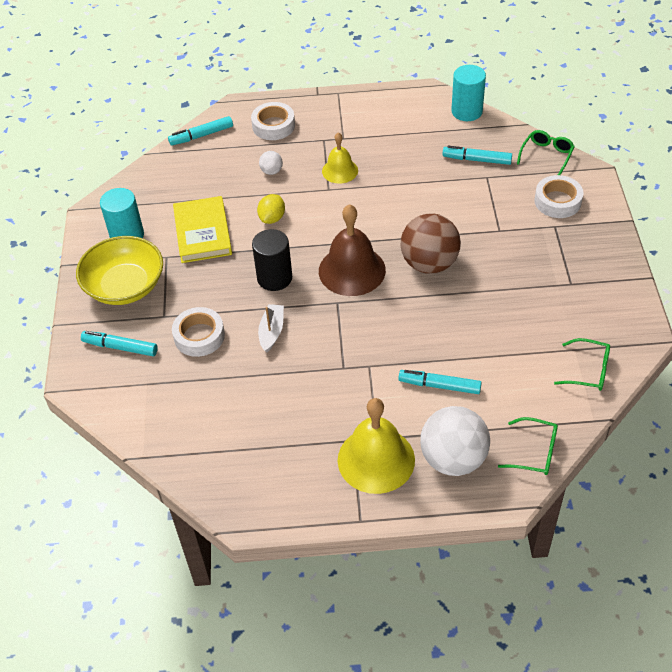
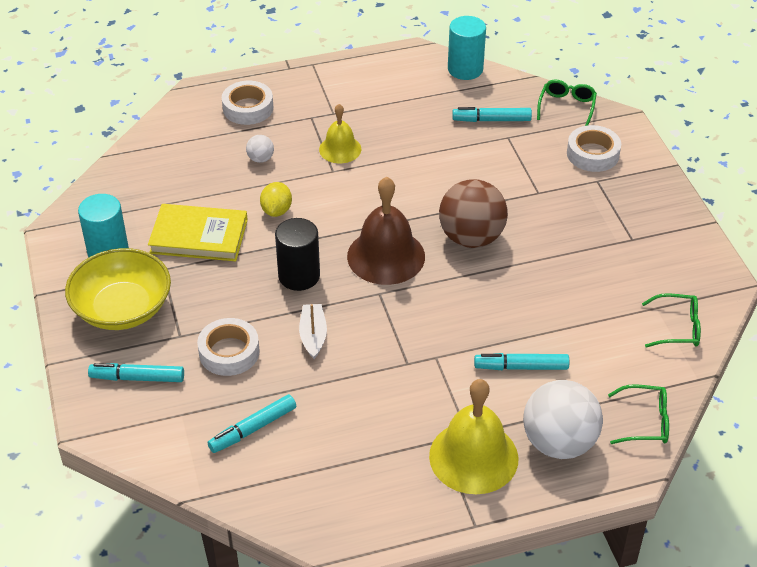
camera: 15 degrees left, 5 degrees down
(201, 135) = (165, 128): turquoise marker -> turquoise marker (253, 429)
(203, 232) = (199, 236): yellow book -> yellow book turned 60 degrees counterclockwise

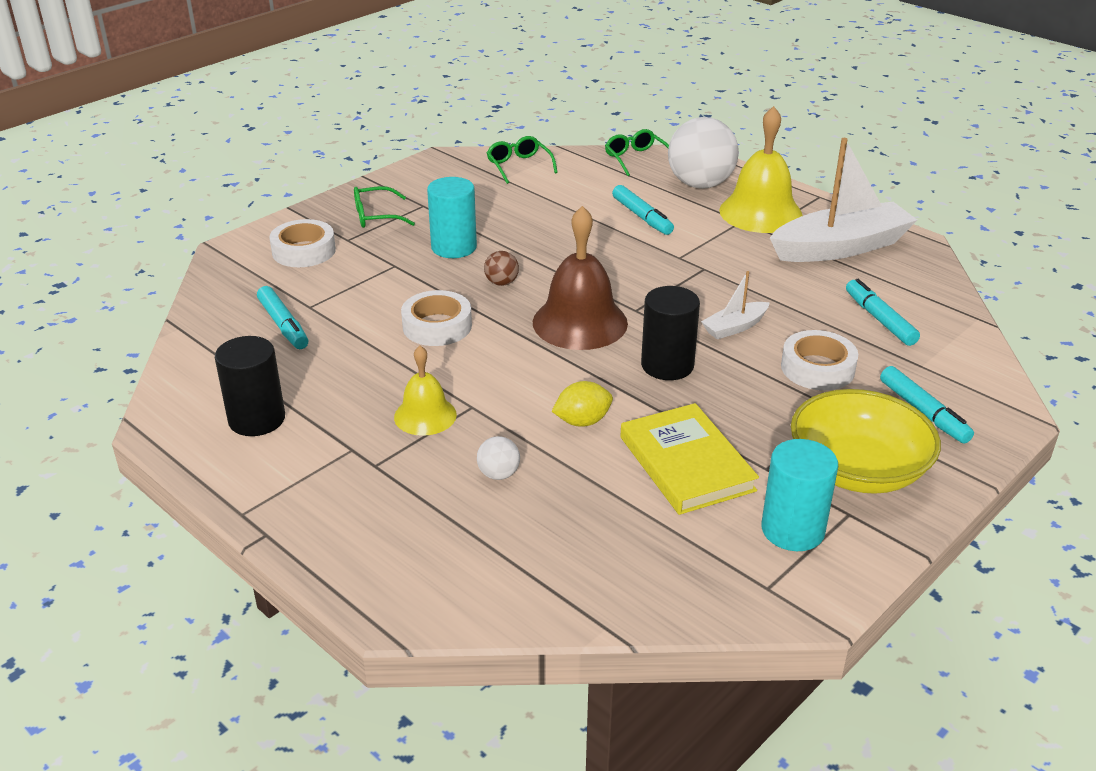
camera: 120 degrees left, 10 degrees down
(248, 108) = (396, 534): white tape -> white tape (437, 326)
(253, 429) = (879, 319): turquoise marker -> turquoise marker turned 135 degrees counterclockwise
(372, 477) = (841, 247): none -> white boat
(392, 86) = (257, 419): none -> black cylinder
(465, 69) = (182, 373): turquoise cylinder -> turquoise cylinder (454, 247)
(471, 238) = (501, 283): brown ball -> brown ball, size x0.44
(567, 106) = (223, 285): green glasses -> green glasses (375, 216)

